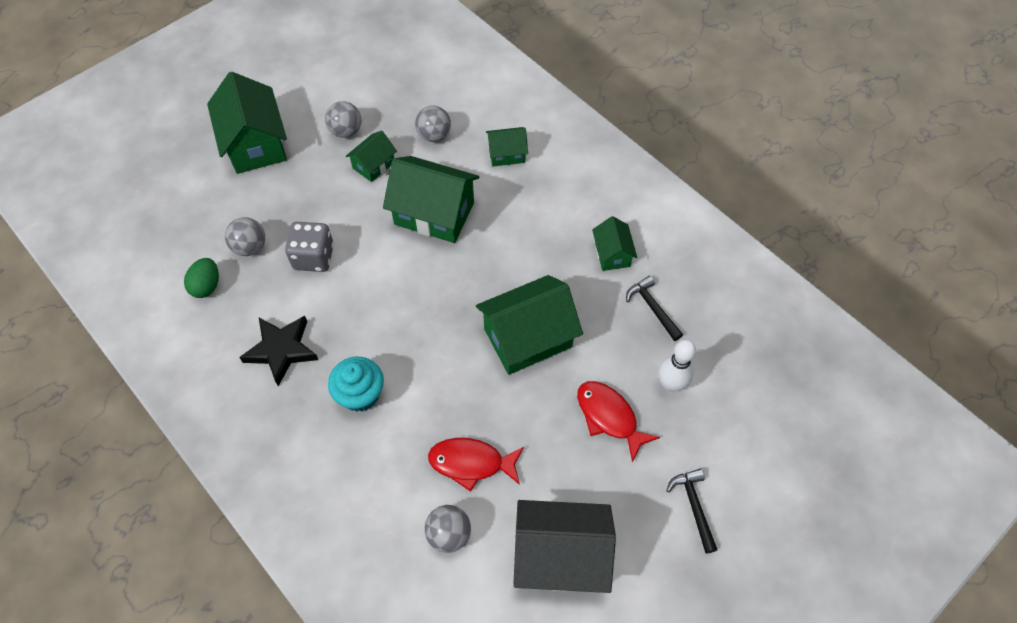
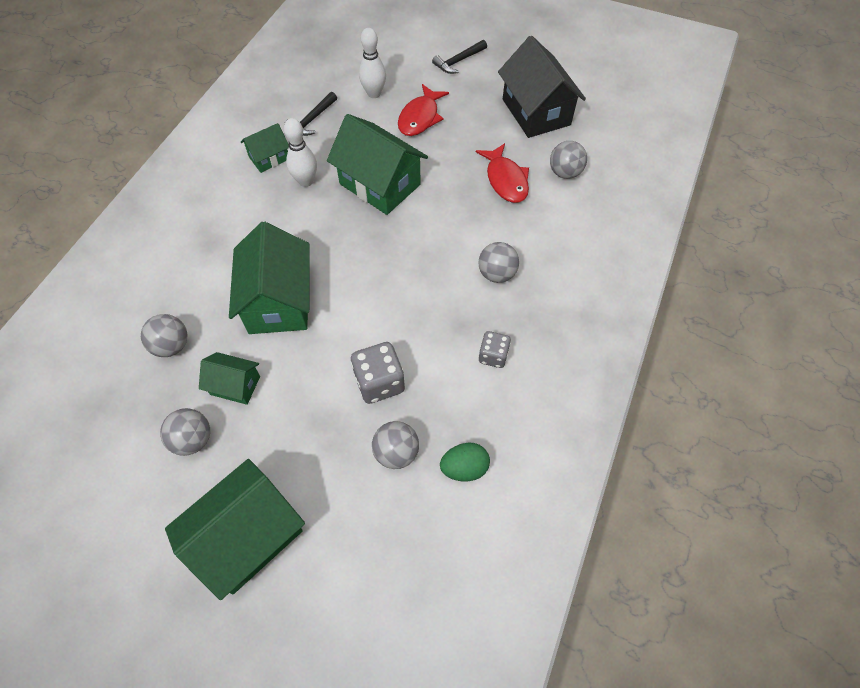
camera: 115 degrees left, 0 degrees up
(281, 350) = (493, 356): black star -> grey dice
(360, 394) = (496, 274): turquoise cupcake -> grey ball
(506, 154) = (178, 271): green house -> none
(564, 275) = (306, 181): none -> white bowling pin

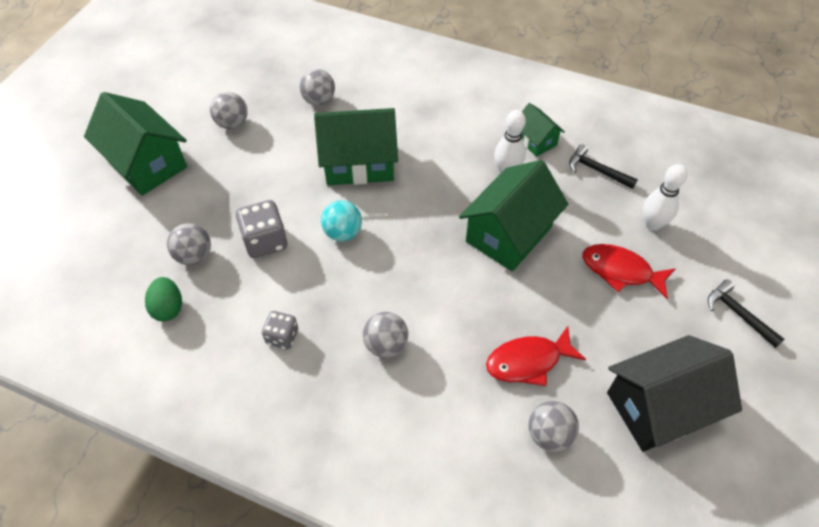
camera: 90 degrees right, 5 degrees down
(235, 385) = (276, 143): green house -> none
(371, 312) = (343, 233): none -> turquoise ball

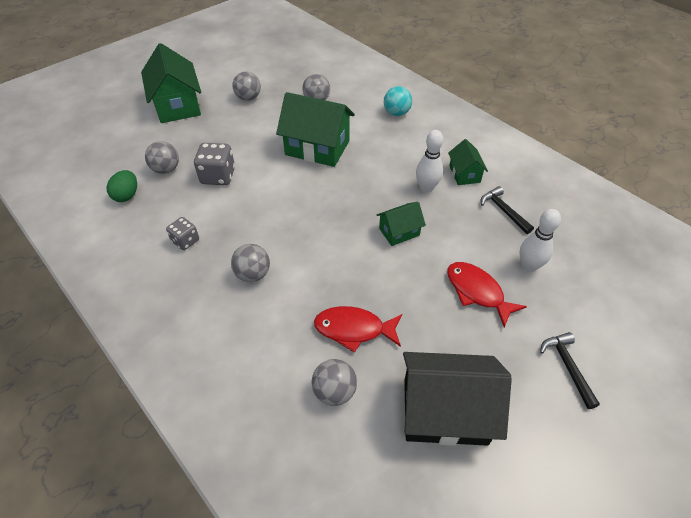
camera: 25 degrees right, 5 degrees down
(343, 233) = (274, 189): turquoise ball -> turquoise ball (396, 113)
(508, 234) = (399, 232): green house -> green house, size x0.53

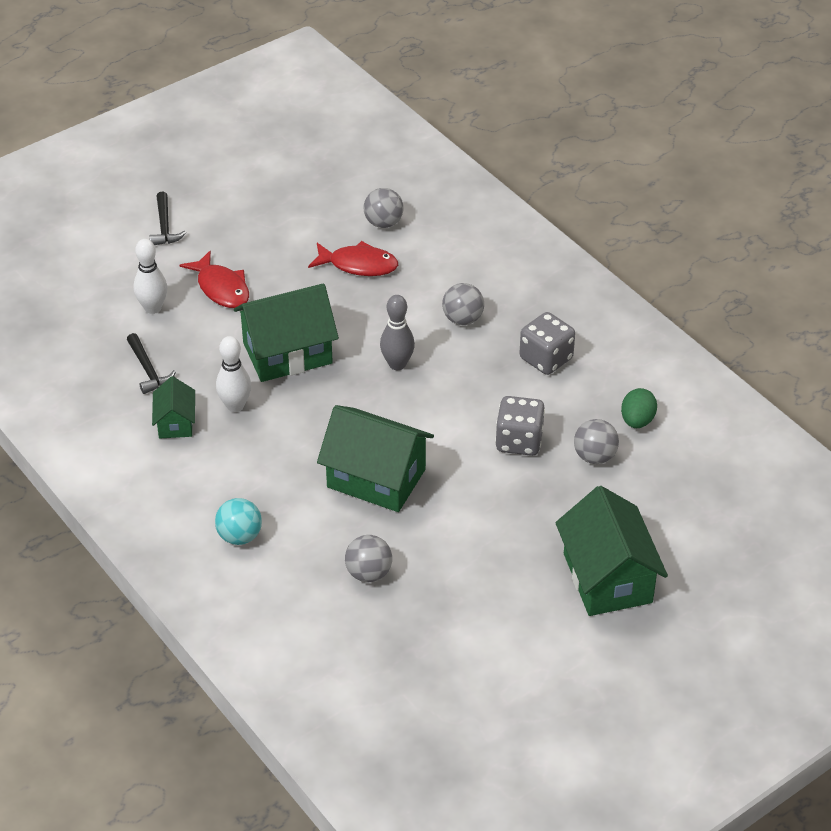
camera: 175 degrees left, 5 degrees down
(185, 241) = (546, 359): grey dice -> grey dice, size x1.58
(248, 98) = (487, 587): grey ball -> none
(308, 228) = (397, 364): none -> grey bowling pin
(399, 232) = (287, 353): green house -> green house, size x1.90
(444, 411) = (289, 205): black house -> none

